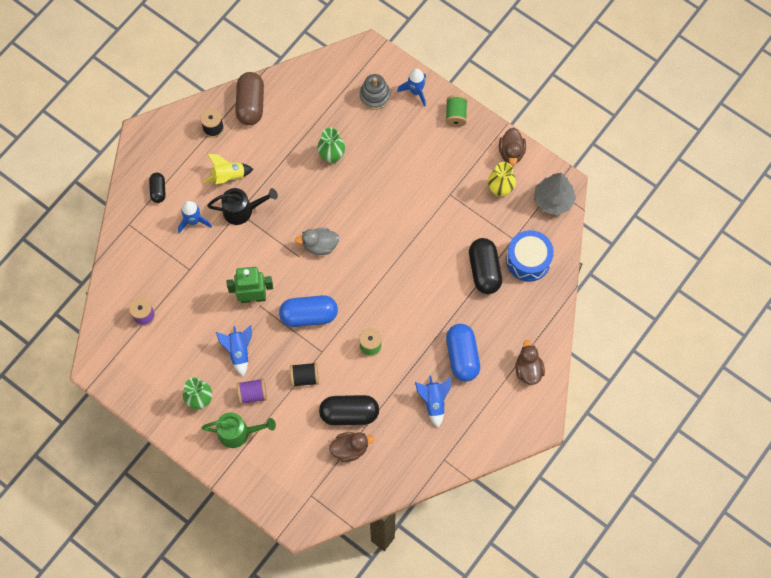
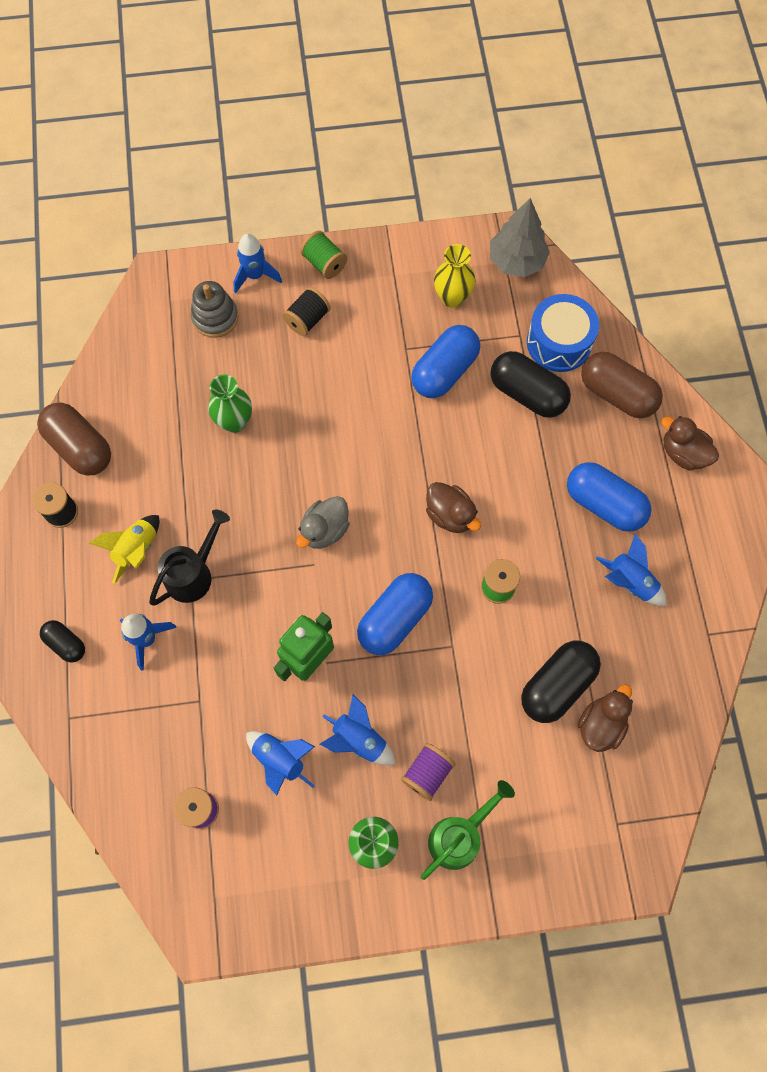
camera: 45 degrees left, 0 degrees up
(197, 327) = (280, 760): none -> blue rocket
(304, 377) = (465, 694): black spool -> black spool (307, 319)
(456, 222) = (444, 371): none -> blue capsule
(511, 152) = (422, 251): brown duck -> brown duck (450, 515)
(528, 311) = (617, 394): none -> brown capsule

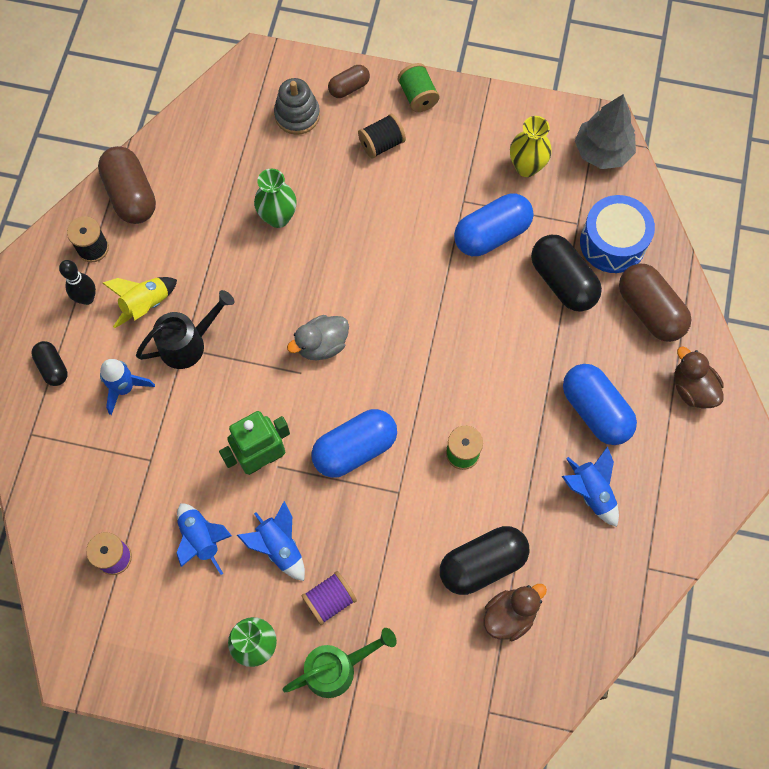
camera: 20 degrees right, 0 degrees up
(74, 564) = (87, 298): none -> black bowling pin
(255, 275) = (349, 87): blue rocket -> brown capsule
(450, 515) = (444, 371): brown duck -> none

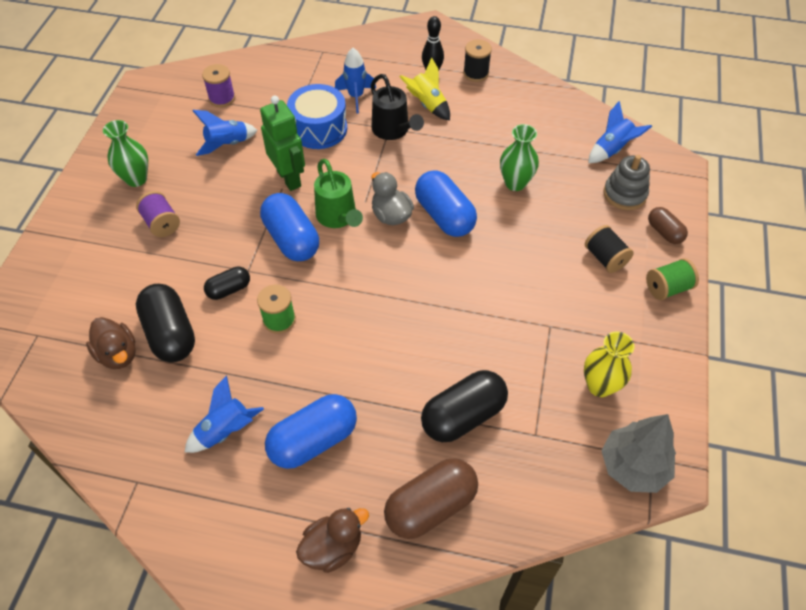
camera: 90 degrees right, 15 degrees down
(52, 367) = (374, 58): black capsule -> black capsule (229, 289)
(131, 195) = (526, 92): brown capsule -> none
(279, 547) = (213, 191): blue rocket -> blue rocket (612, 150)
(337, 668) = (105, 229): green watering can -> green watering can (338, 217)
(492, 234) = (514, 350): blue capsule -> blue capsule (444, 216)
(612, 243) = (514, 471): blue drum -> blue drum (319, 129)

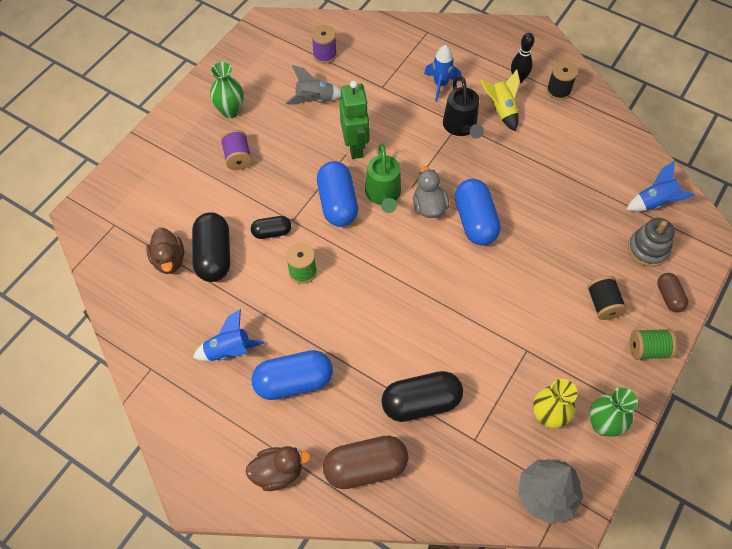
camera: 20 degrees right, 5 degrees up
(227, 144) = (314, 100): blue rocket -> grey rocket
(319, 129) = (397, 107): blue drum -> none
(515, 183) = (551, 209): green vase -> green vase (602, 425)

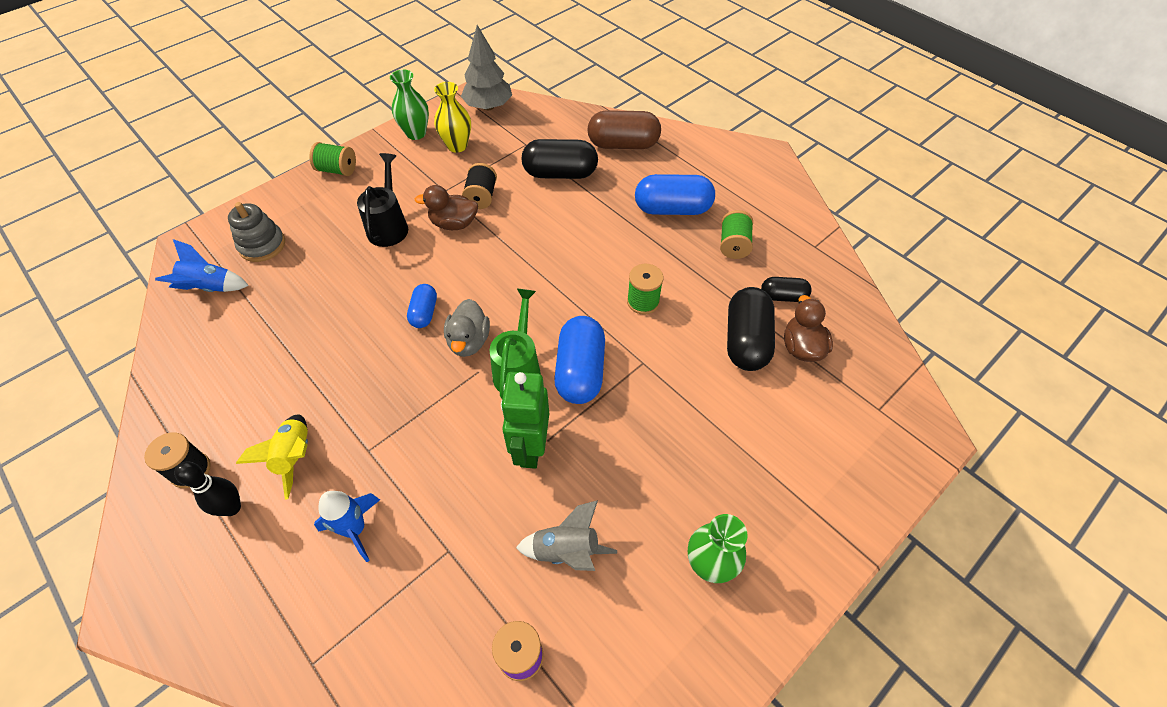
camera: 165 degrees left, 5 degrees down
(229, 351) = (733, 245): blue rocket -> green spool
(238, 157) = (704, 472): purple spool -> none
(272, 232) = (671, 353): black capsule -> black capsule (783, 296)
(278, 472) = (697, 154): brown duck -> brown duck (454, 224)
(461, 127) = (368, 443): black watering can -> black watering can (389, 226)
(475, 221) = (424, 313): blue capsule -> blue capsule, size x0.56
(603, 304) = (348, 209): black spool -> black spool (481, 197)
(669, 297) = (281, 203): brown capsule -> none

